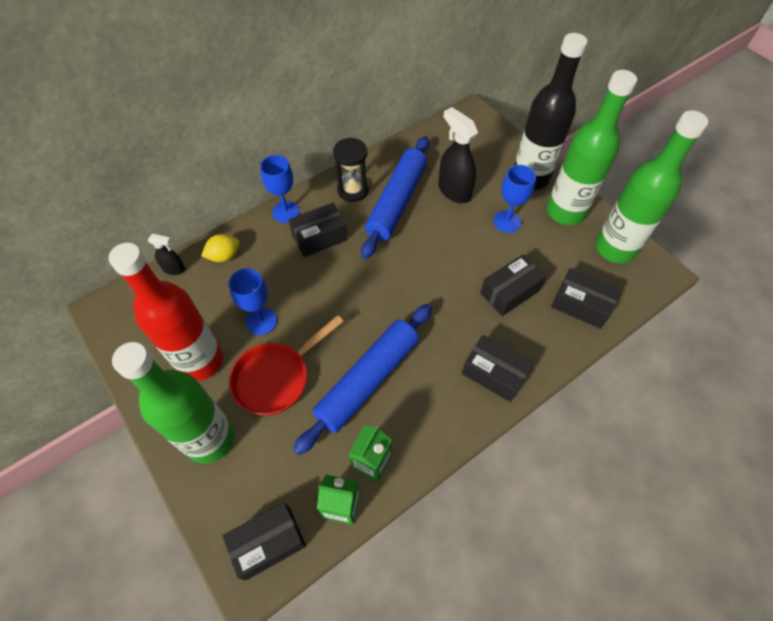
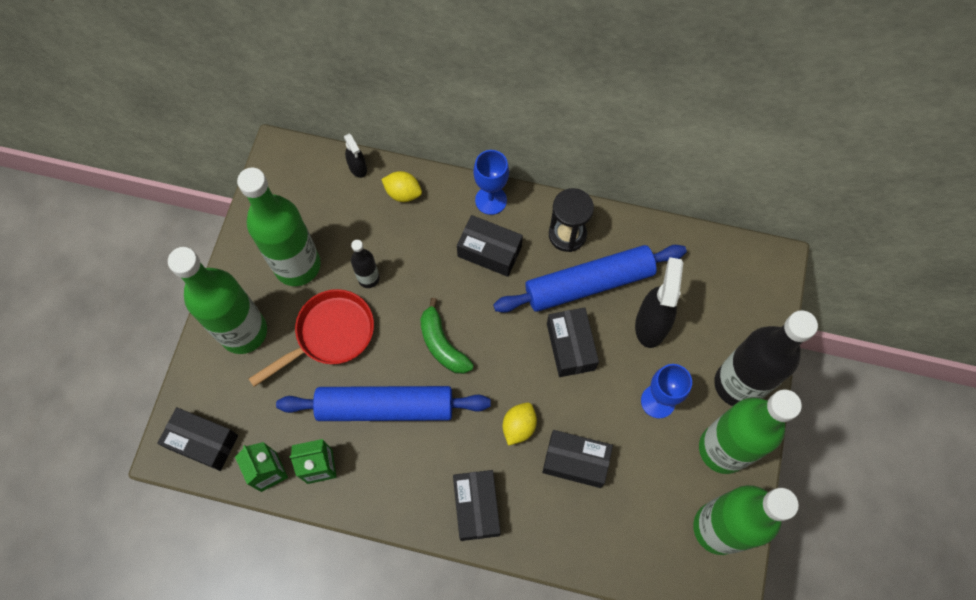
camera: 50 degrees right, 10 degrees up
(200, 361) = (297, 265): red bottle -> green bottle
(261, 321) = (368, 278): blue goblet -> black bottle
(276, 377) = (330, 334): red pan -> red pan turned 135 degrees clockwise
(356, 310) = (442, 344): none -> green banana
(457, 307) = (519, 426): none -> yellow lemon
(580, 305) = (617, 537): black box -> black box (570, 346)

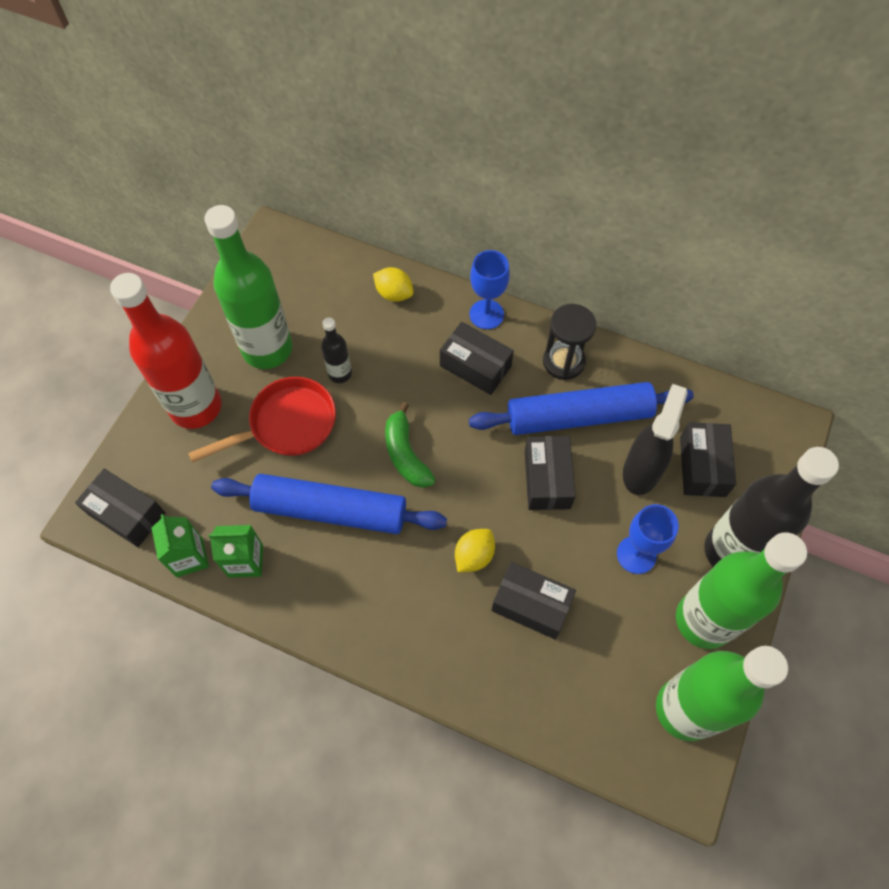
camera: 10 degrees right, 5 degrees down
(243, 332) = (196, 407): green bottle -> red bottle
(358, 168) = (351, 261): black spray bottle -> none
(476, 507) = (410, 636): black box -> black box (702, 466)

